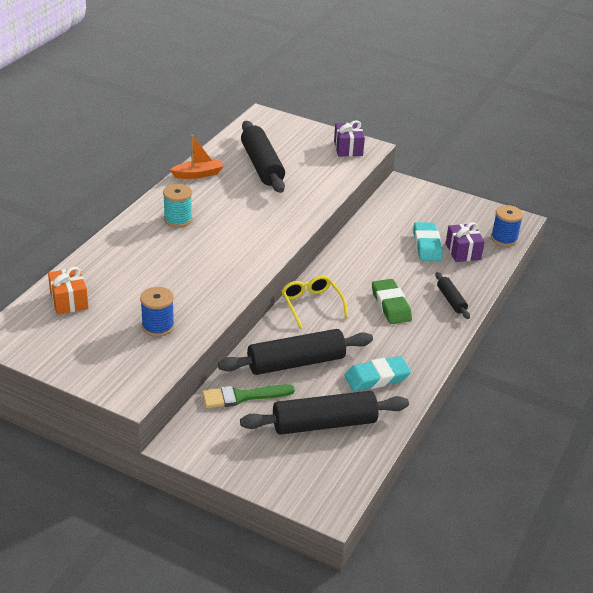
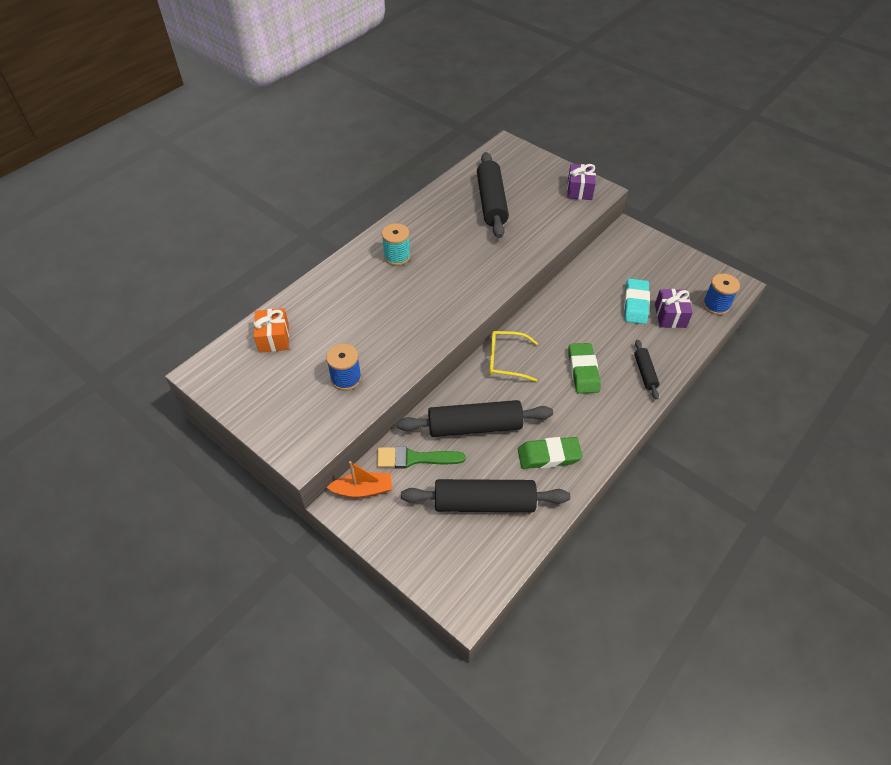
camera: 15 degrees right, 15 degrees up
(198, 174) = (429, 206): orange boat -> orange boat (363, 490)
(311, 305) = (506, 360): yellow glasses -> yellow glasses turned 75 degrees counterclockwise
(377, 378) = (549, 455): turquoise eraser -> green eraser

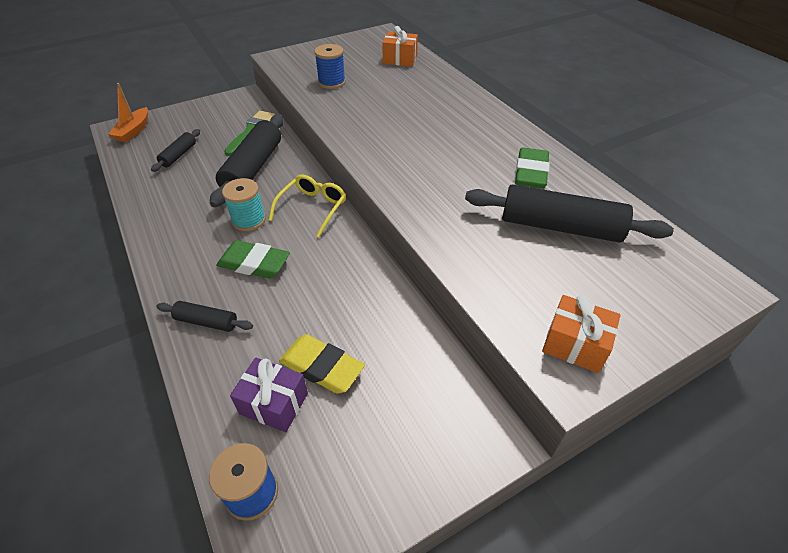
camera: 110 degrees right, 5 degrees down
(363, 490) = (247, 105): orange boat -> orange boat (133, 131)
(397, 256) = (476, 132): turquoise spool -> turquoise spool (249, 220)
(484, 503) = (179, 155): black rolling pin -> black rolling pin, size x0.50
(549, 455) = (182, 203): green eraser -> green eraser (531, 173)
(579, 190) = (575, 344): purple gift -> orange gift
(635, 304) = (322, 367): turquoise eraser -> yellow eraser

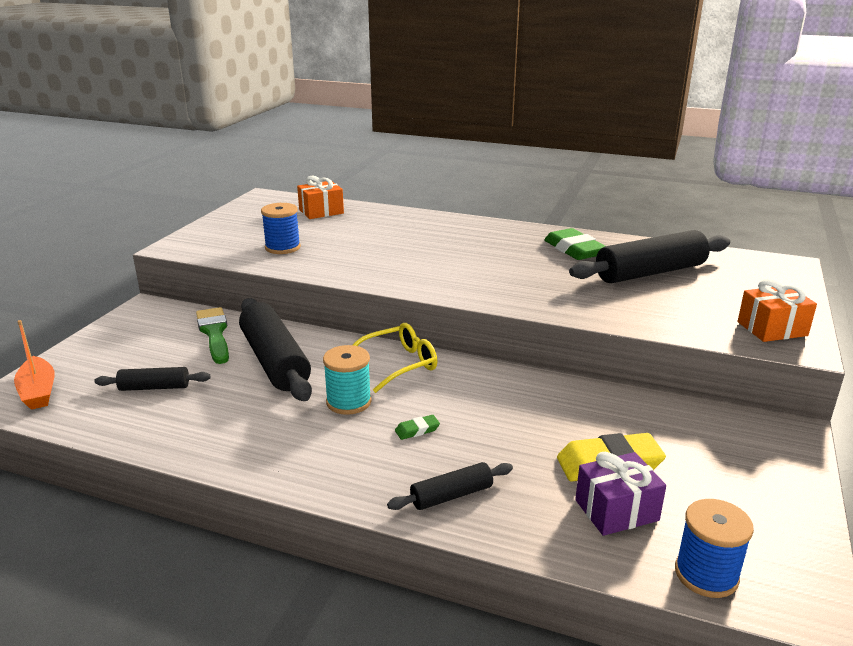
camera: 40 degrees left, 20 degrees down
(179, 155) = (154, 387): black rolling pin -> black rolling pin turned 75 degrees counterclockwise
(254, 263) = (417, 430): green eraser -> green eraser, size x0.46
(312, 208) = (399, 364): yellow glasses -> yellow glasses turned 75 degrees clockwise

